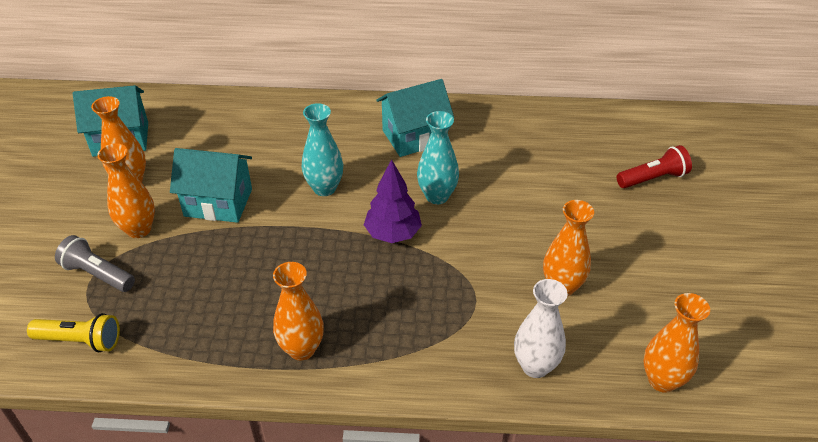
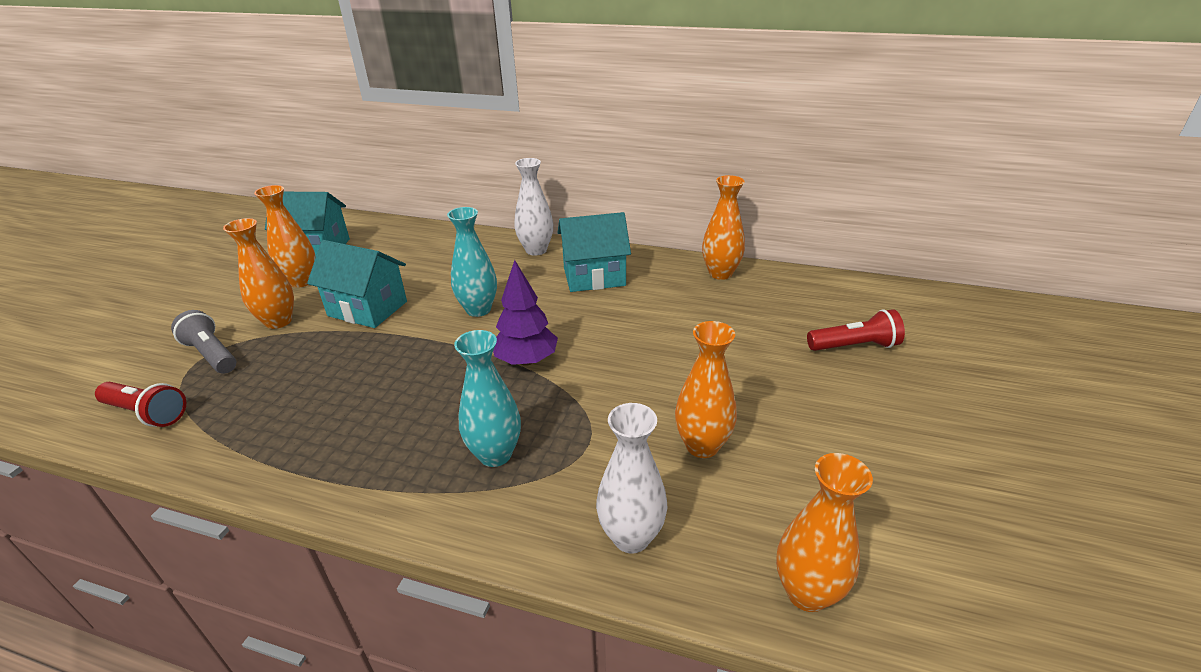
camera: 15 degrees right, 10 degrees down
(80, 341) = (147, 413): yellow flashlight -> red flashlight
(302, 349) = (360, 462): orange vase -> orange vase (720, 273)
(346, 112) = (536, 250): none -> white vase
(437, 196) = (592, 331): turquoise vase -> turquoise vase (495, 454)

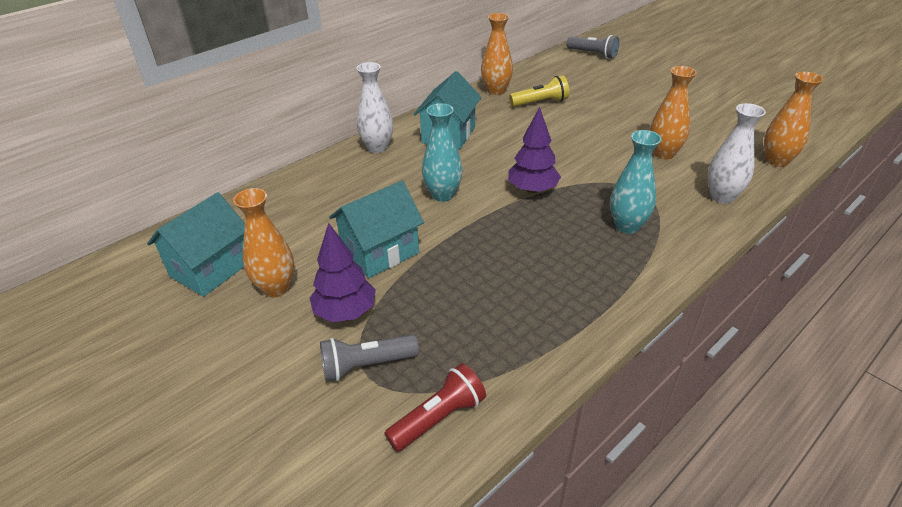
camera: 60 degrees left, 5 degrees up
(278, 321) = (345, 312): orange vase -> purple tree
(728, 309) = (540, 102): none -> yellow flashlight
(854, 346) = (610, 82): red flashlight -> none
(919, 310) = (593, 54): none -> grey flashlight

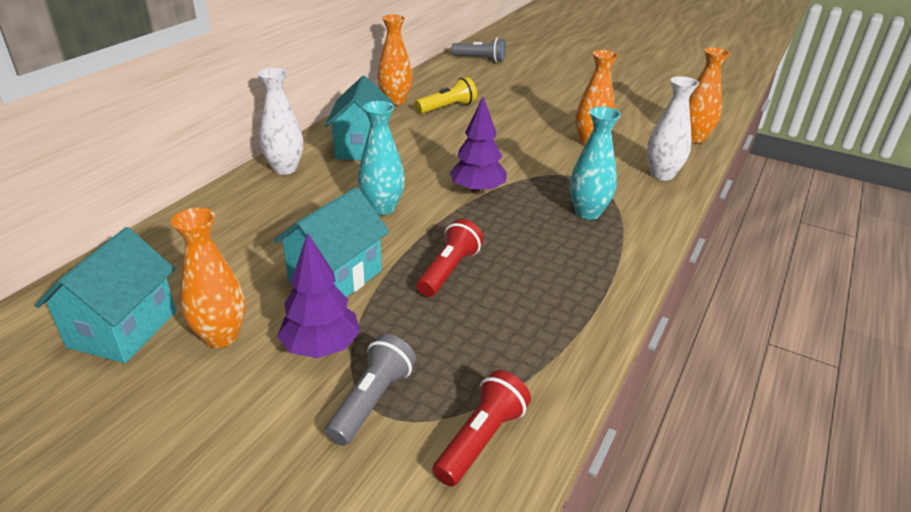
camera: 20 degrees left, 5 degrees down
(366, 365) = (372, 401): grey flashlight -> grey flashlight turned 150 degrees clockwise
(475, 262) = (449, 270): none -> red flashlight

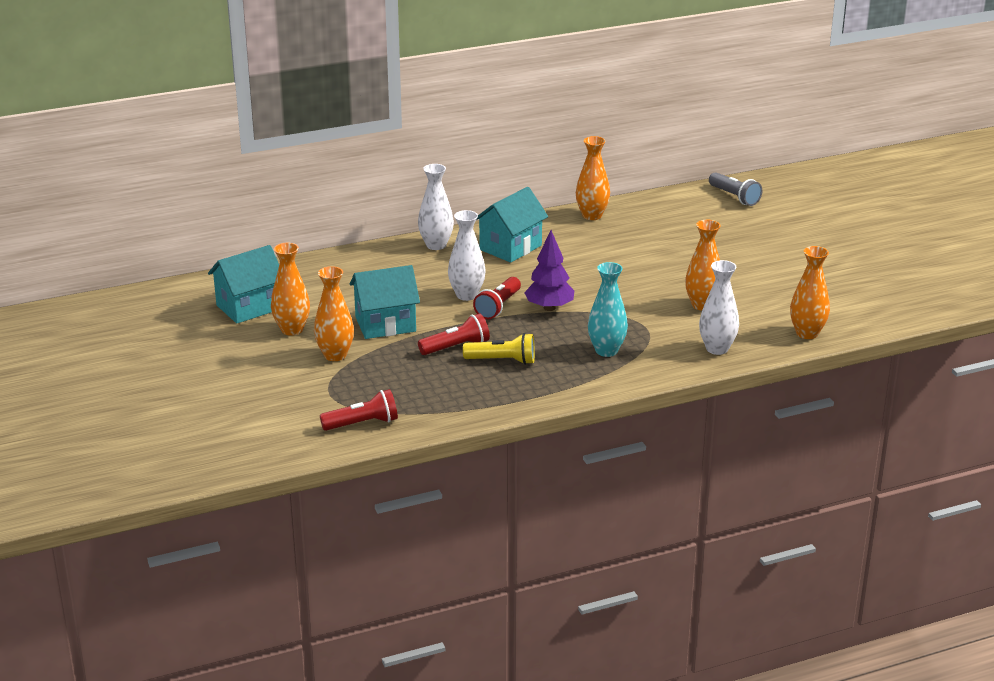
camera: 40 degrees right, 5 degrees down
(321, 347) = (335, 355): purple tree -> orange vase
(372, 401) = (331, 387): grey flashlight -> none
(382, 208) = (466, 295): turquoise vase -> white vase
(430, 208) = (498, 307): none -> red flashlight
(447, 108) = (627, 236): yellow flashlight -> yellow flashlight (502, 361)

